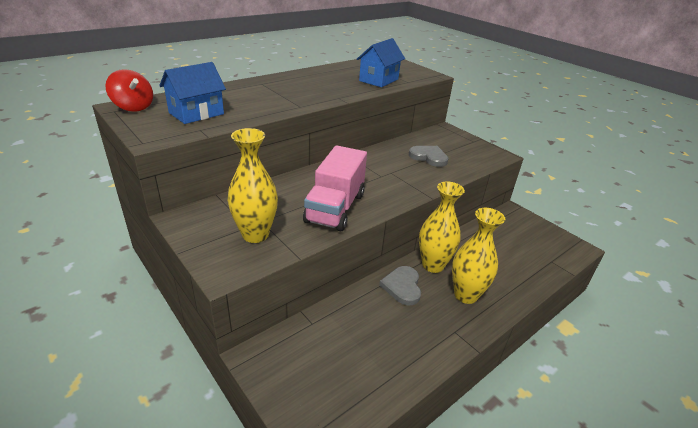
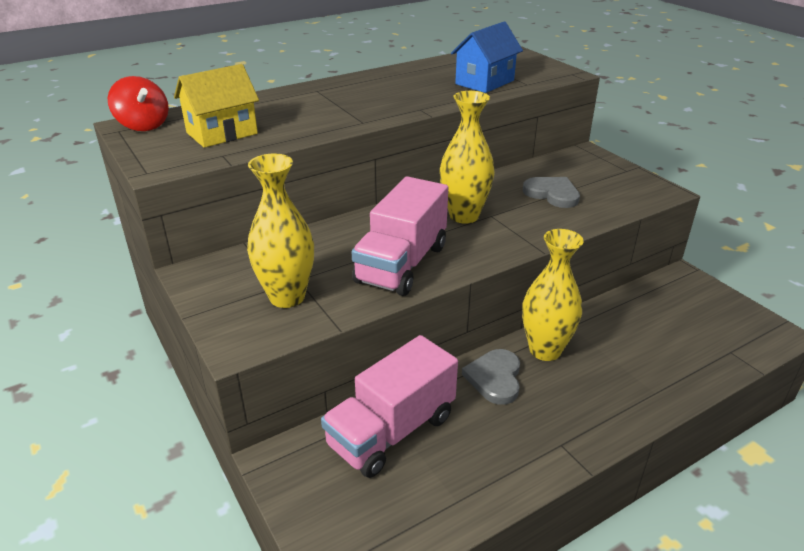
camera: 10 degrees right, 0 degrees up
(196, 113) = (222, 133): blue house -> yellow house
(336, 329) = (391, 431): none -> pink truck
(465, 295) = (587, 394): yellow vase -> yellow vase (464, 216)

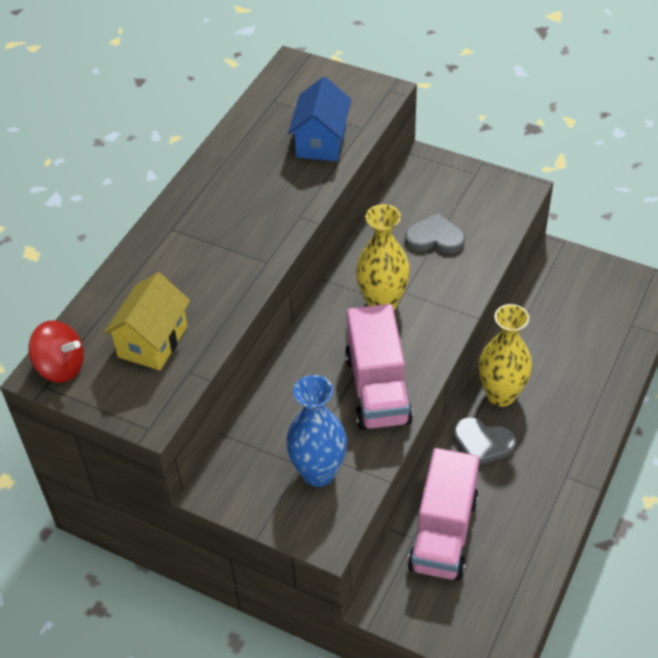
camera: 30 degrees left, 15 degrees up
(287, 297) = (318, 473): yellow vase -> blue vase
(495, 378) = (482, 443): grey heart -> grey heart turned 45 degrees counterclockwise

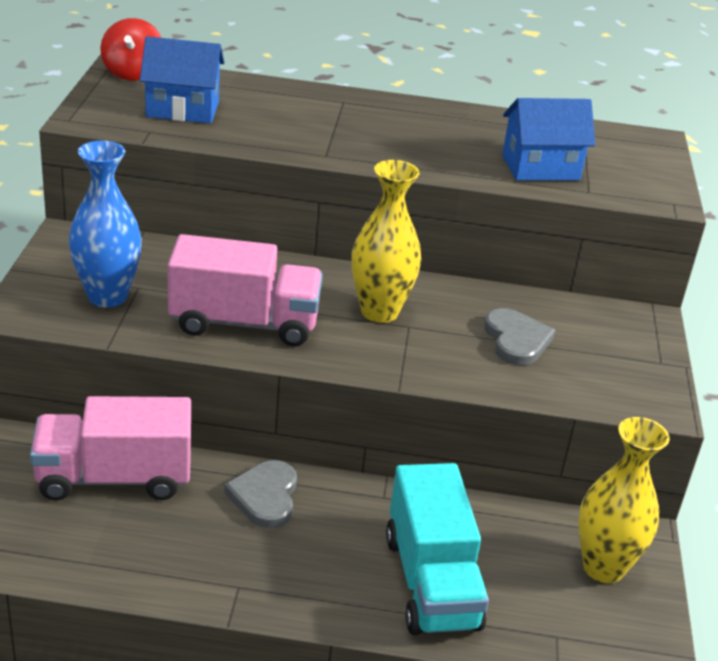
camera: 65 degrees right, 15 degrees down
(152, 341) = (182, 109): yellow house -> blue house
(377, 389) = (244, 323): pink truck -> pink truck turned 150 degrees counterclockwise
(501, 395) = (352, 505): yellow vase -> yellow vase (603, 567)
(579, 372) = (431, 582): none -> turquoise truck

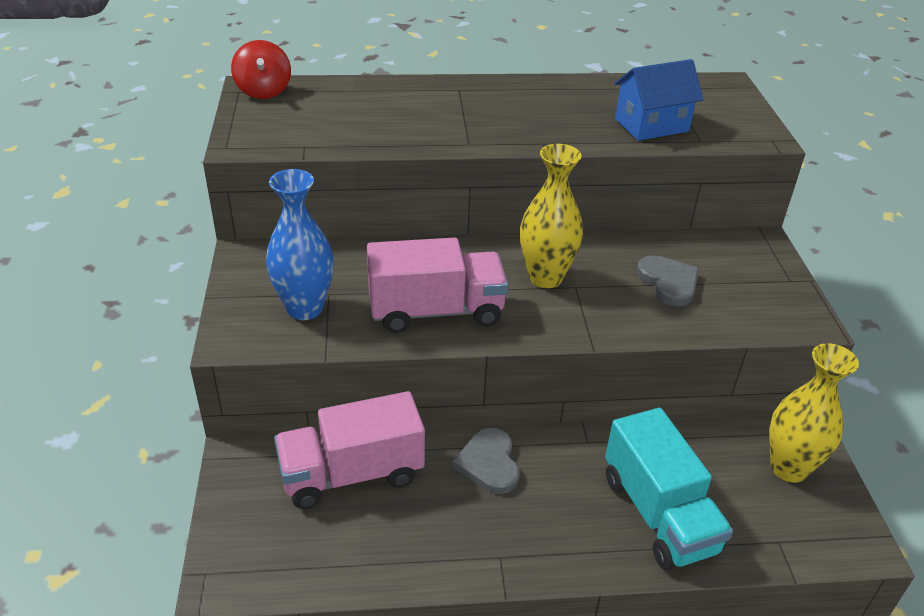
camera: 10 degrees left, 5 degrees up
(182, 109) = (324, 120): blue house -> none

